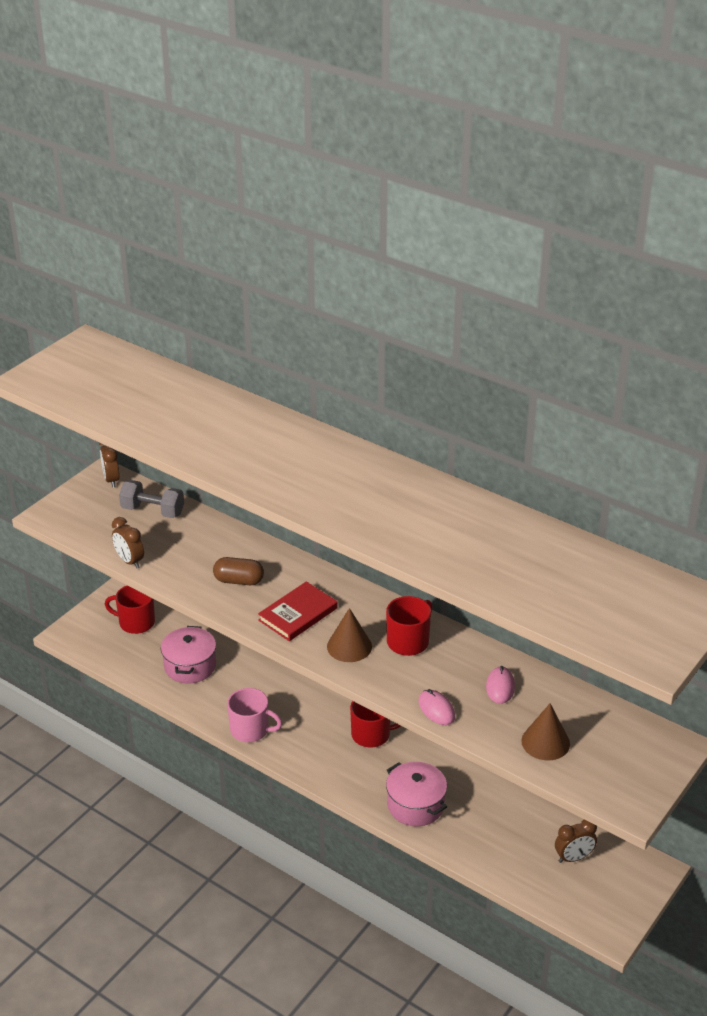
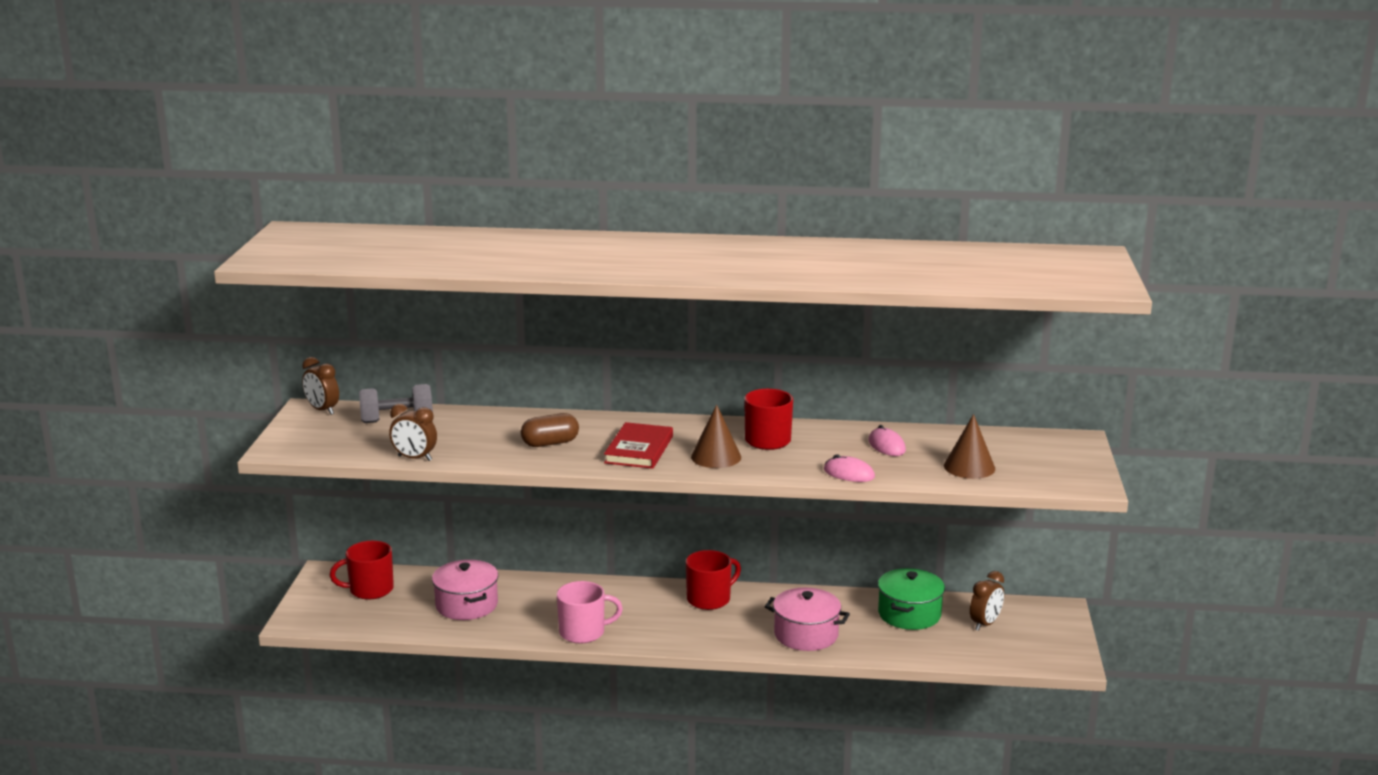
camera: 30 degrees left, 15 degrees down
(518, 819) = (909, 614): none -> green pot

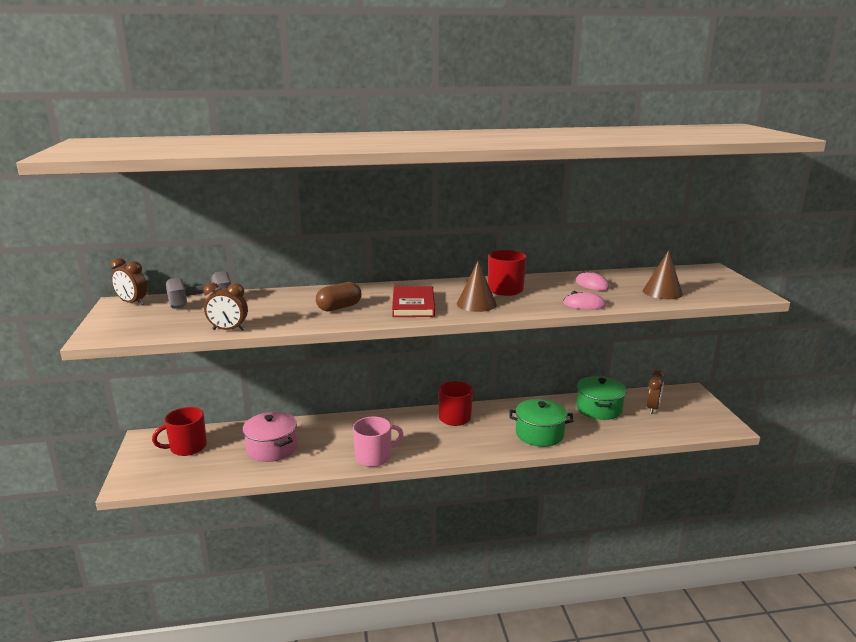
camera: 15 degrees left, 0 degrees up
(806, 634) = (539, 434): pink pot -> green pot

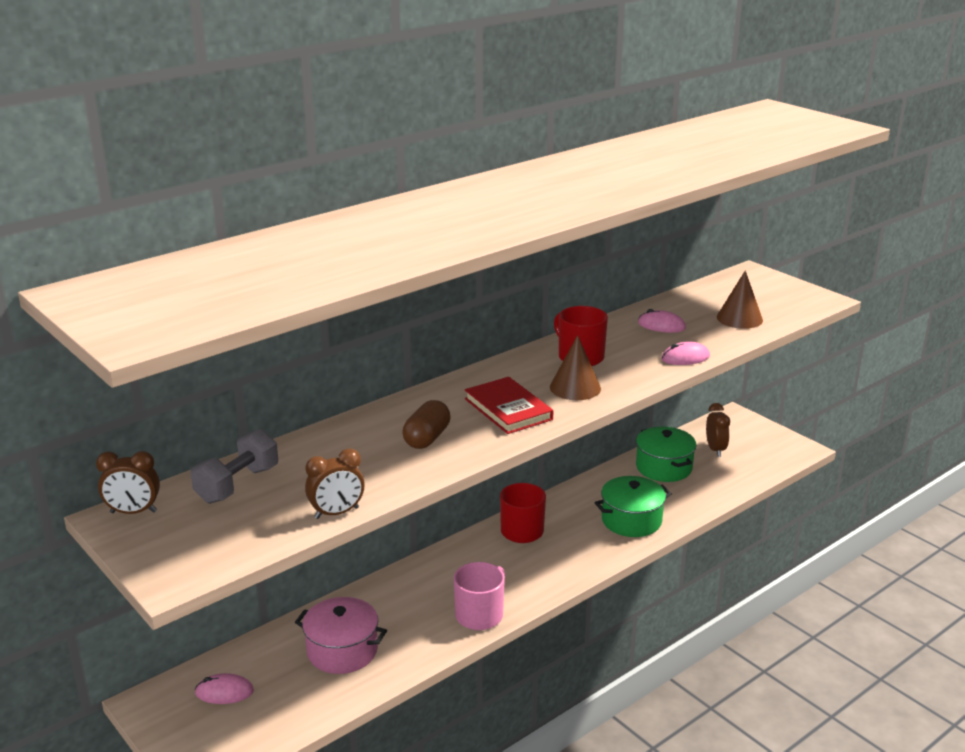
camera: 30 degrees left, 5 degrees up
(187, 447) = (224, 692): red mug -> pink mouse

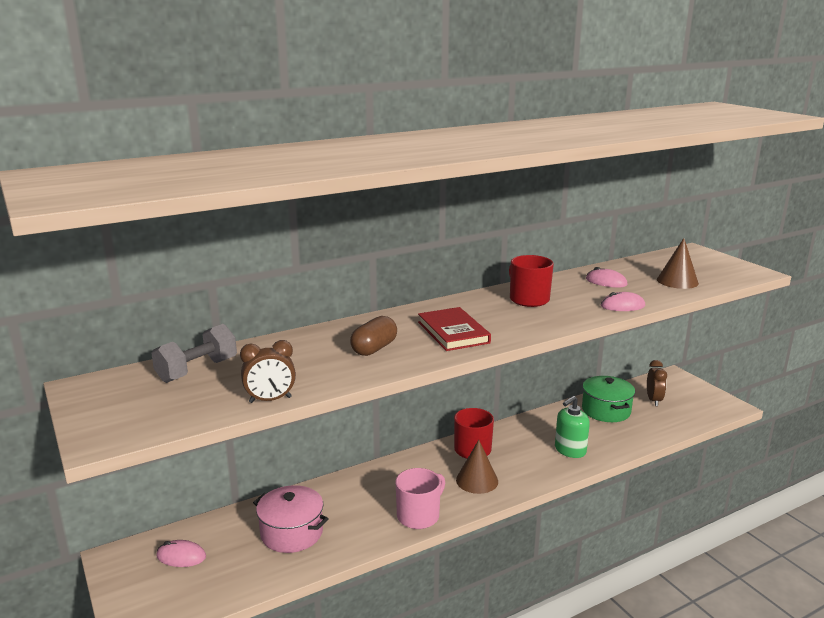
camera: 10 degrees right, 5 degrees down
(133, 512) = (100, 383): brown clock -> none
(575, 387) = (517, 321): brown cone -> brown cone (477, 480)
(631, 520) = (570, 450): green pot -> green soap dispenser

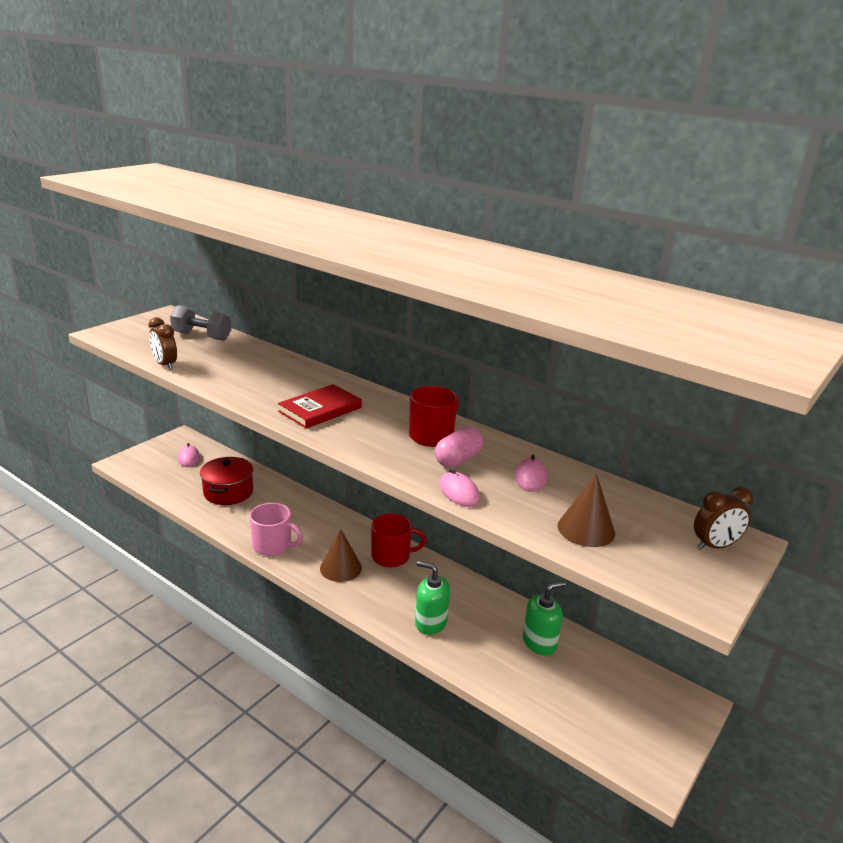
camera: 65 degrees right, 5 degrees up
(291, 533) = (228, 492): pink pot -> red pot
(374, 348) = (267, 383): brown capsule -> none
(572, 298) = (458, 460): none -> pink capsule
(606, 410) = (539, 642): green pot -> green soap dispenser
(653, 400) = (601, 685): brown clock -> brown clock (715, 546)

